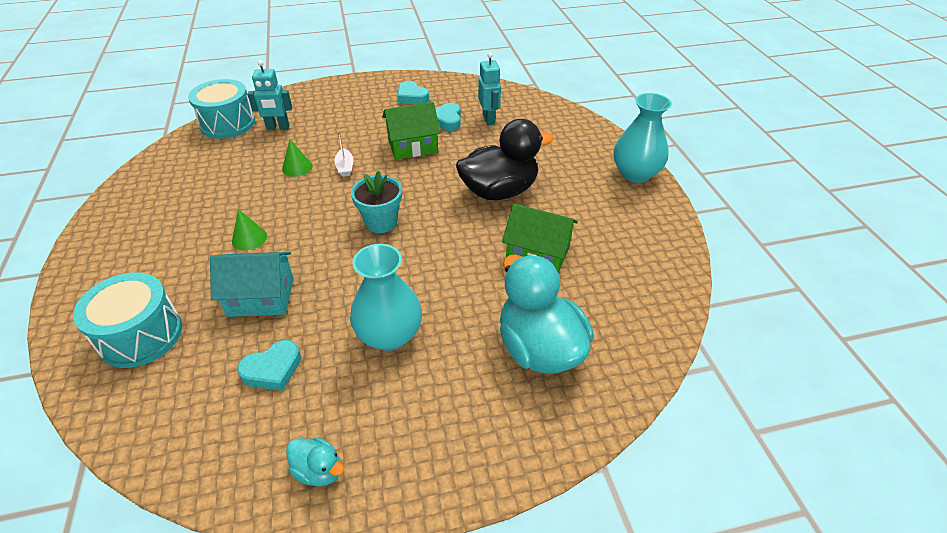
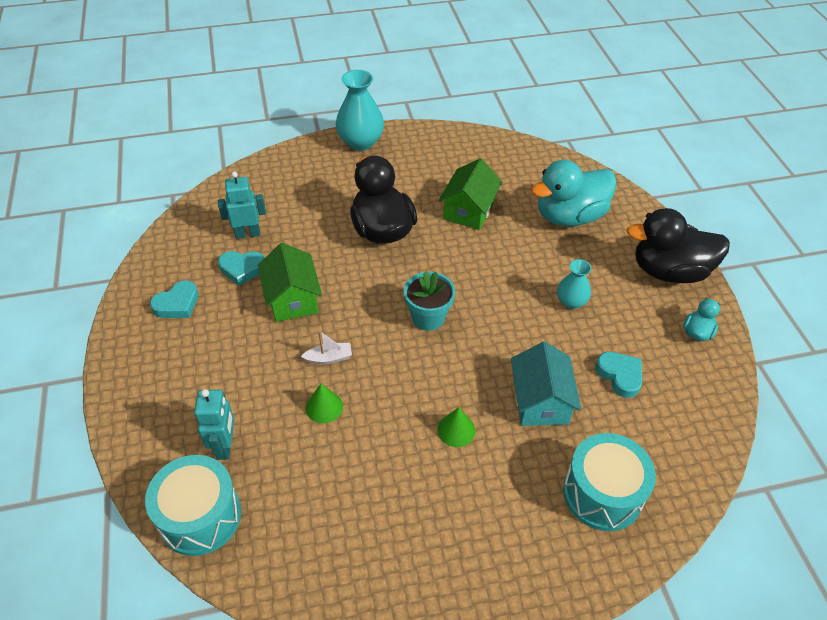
camera: 90 degrees left, 5 degrees up
(389, 335) = (571, 301): turquoise vase -> turquoise vase, size x0.58
(435, 456) = (669, 271): none -> black duck

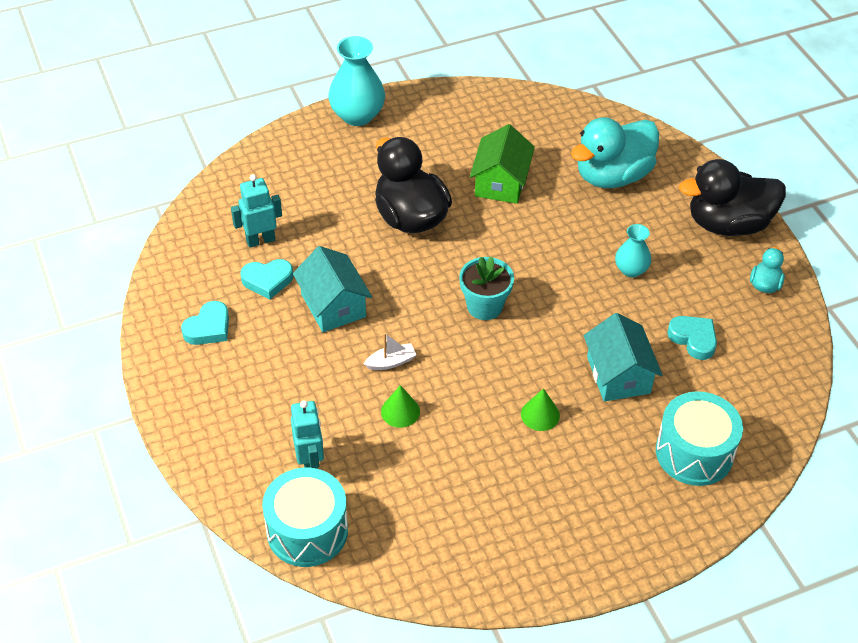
camera: 10 degrees left, 0 degrees up
(292, 298) = (333, 305): green house -> turquoise house

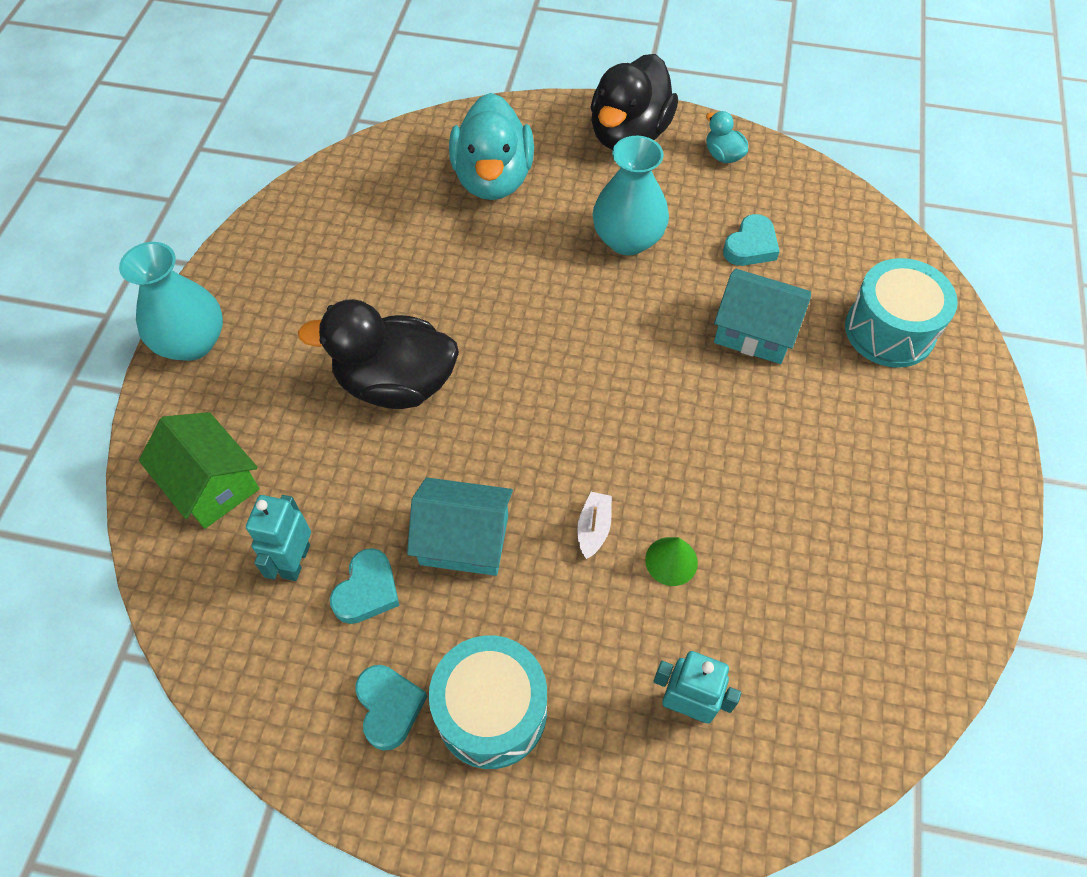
camera: 55 degrees left, 10 degrees up
(307, 531) = (785, 768): turquoise drum -> turquoise drum (491, 711)
(484, 306) = (580, 390): turquoise flower pot -> none
(501, 182) = (419, 272): green house -> green house (211, 484)
(540, 414) = (762, 429): green cone -> none
(631, 270) = (627, 239): turquoise vase -> turquoise vase, size x1.73
(693, 339) = (751, 246): turquoise heart -> turquoise heart turned 135 degrees clockwise

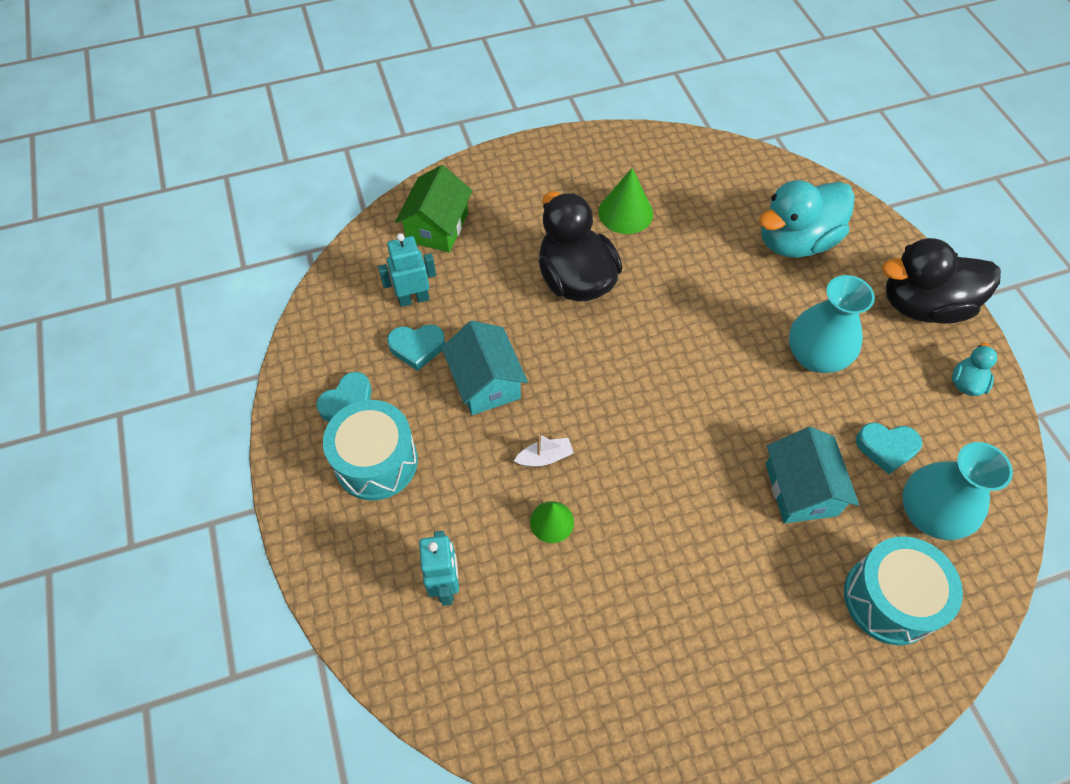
camera: 60 degrees right, 0 degrees up
(192, 342) = (526, 158): turquoise vase -> turquoise vase (929, 514)
(346, 292) = (625, 212): none -> green cone

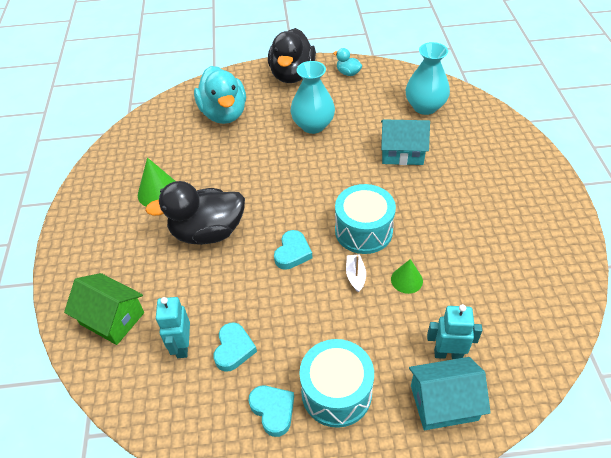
camera: 75 degrees left, 10 degrees down
(486, 382) = (282, 304): turquoise house -> turquoise house (443, 403)
(886, 448) = (382, 112): turquoise heart -> turquoise heart (292, 253)
(889, 599) = (473, 134): turquoise drum -> turquoise drum (363, 231)

